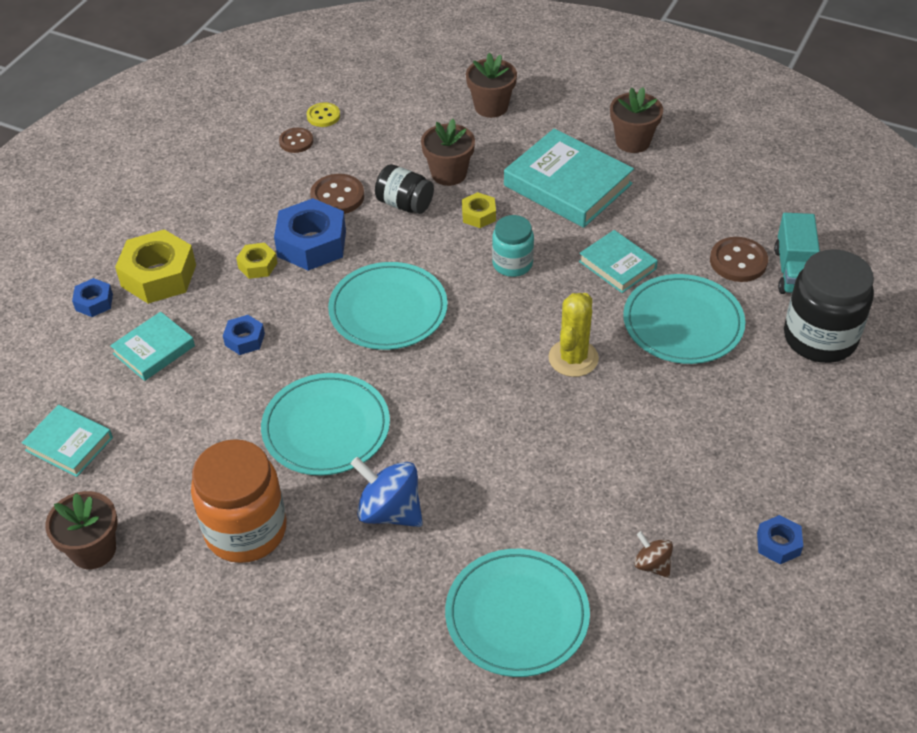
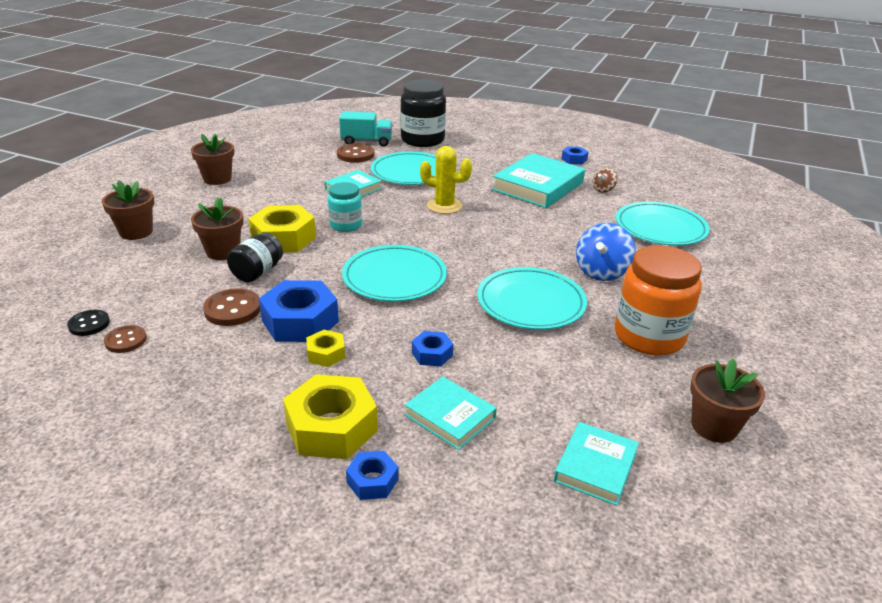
camera: 95 degrees left, 15 degrees down
(323, 116) = (89, 324): yellow button -> black button
(478, 215) = (283, 238): yellow nut -> yellow nut, size x1.95
(567, 185) = (258, 203): turquoise book -> turquoise book (538, 186)

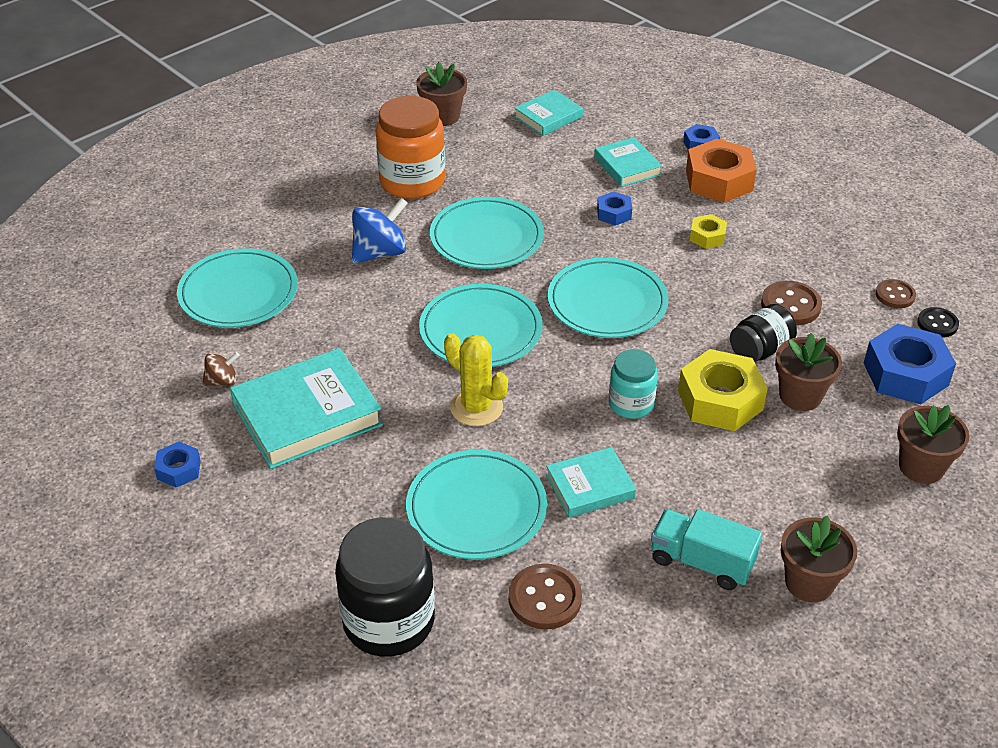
camera: 155 degrees left, 10 degrees up
(300, 321) = (723, 274): blue nut -> blue nut (905, 374)
(331, 427) = (719, 180): yellow nut -> orange nut
(366, 142) = (502, 647): turquoise truck -> turquoise truck (701, 562)
(476, 241) = (480, 330): none -> turquoise plate

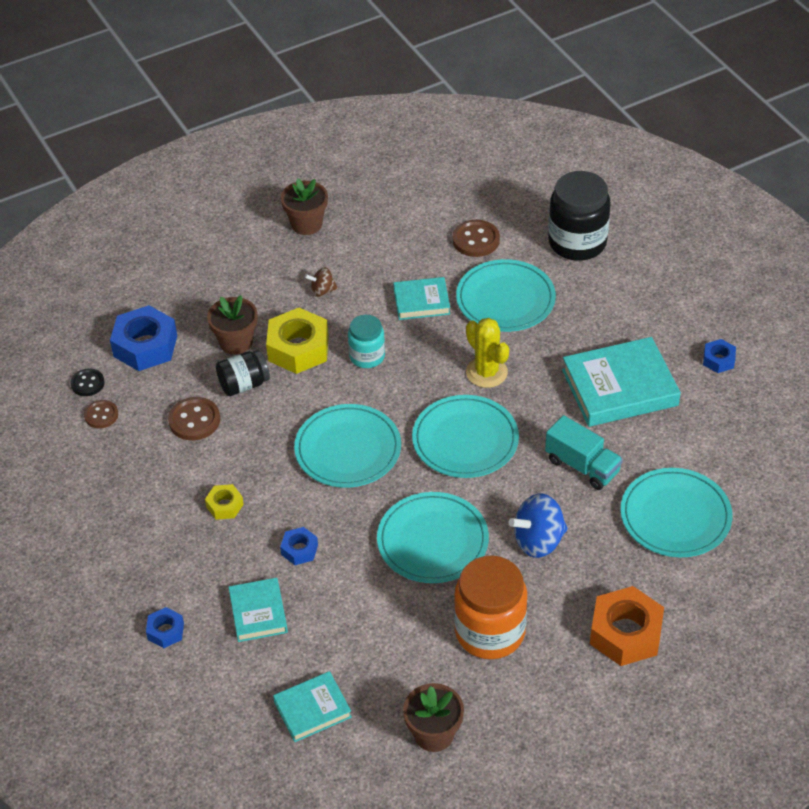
camera: 165 degrees left, 5 degrees up
(222, 381) = (688, 428): brown spinning top -> brown spinning top (322, 291)
(701, 562) = (368, 245): turquoise truck -> turquoise truck (582, 466)
(719, 180) = (175, 575): orange nut -> orange nut (625, 633)
(921, 467) = (185, 279): brown flower pot -> none

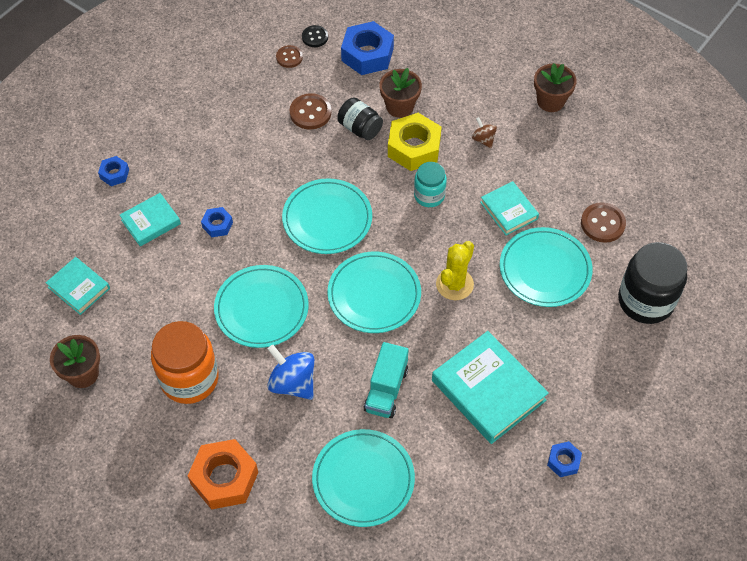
camera: 65 degrees right, 10 degrees up
(225, 506) = (239, 163): yellow nut -> none

